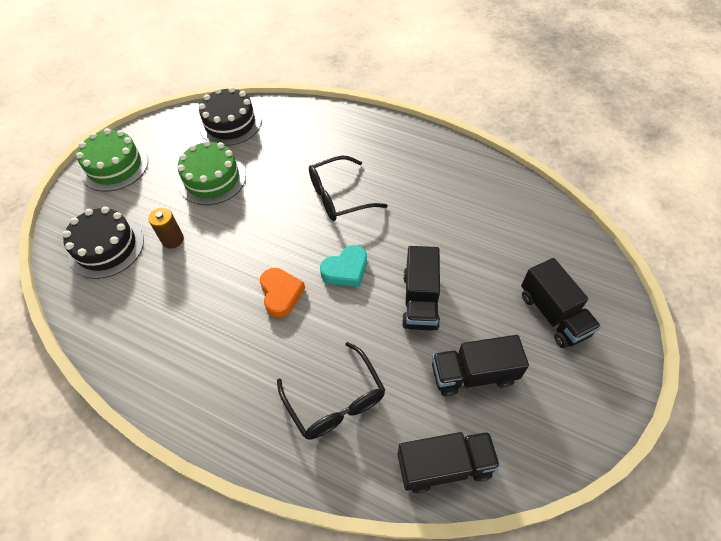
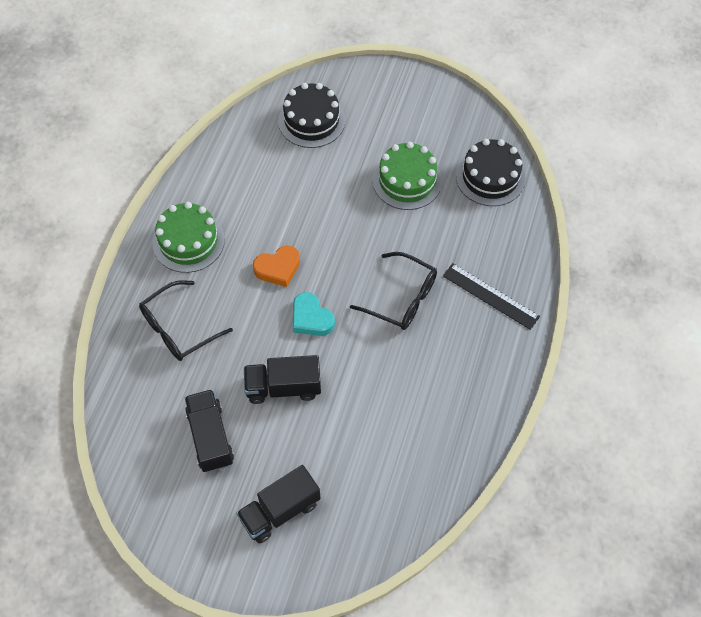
camera: 80 degrees right, 5 degrees up
(115, 166) = (409, 95): green cake -> green cake (188, 241)
(172, 239) = (327, 168): brown battery -> none
(338, 196) = (402, 298): black glasses -> black glasses turned 150 degrees clockwise
(348, 138) = (490, 296): none -> black ruler
(444, 466) = (128, 417): black truck -> none

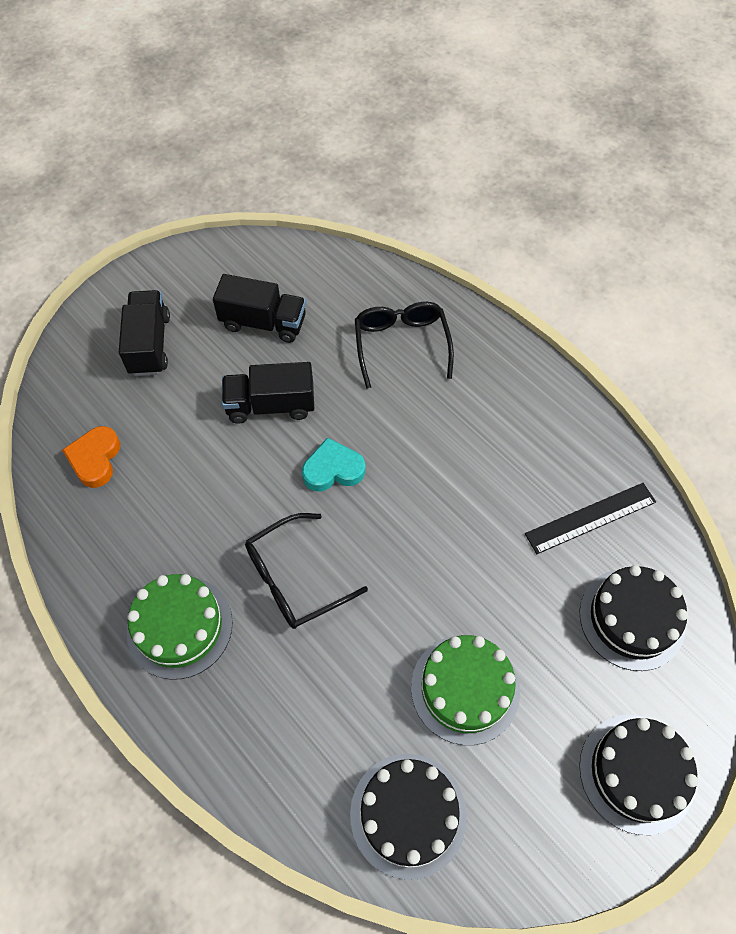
camera: 120 degrees right, 0 degrees up
(188, 241) = (508, 397): green cake -> green cake (179, 626)
(278, 268) = (419, 468): orange heart -> orange heart (95, 459)
(283, 387) = (270, 405): black truck -> black truck turned 120 degrees counterclockwise
(397, 91) = (636, 773): none -> black cake
(490, 296) = (228, 688): black ruler -> black ruler (590, 518)

